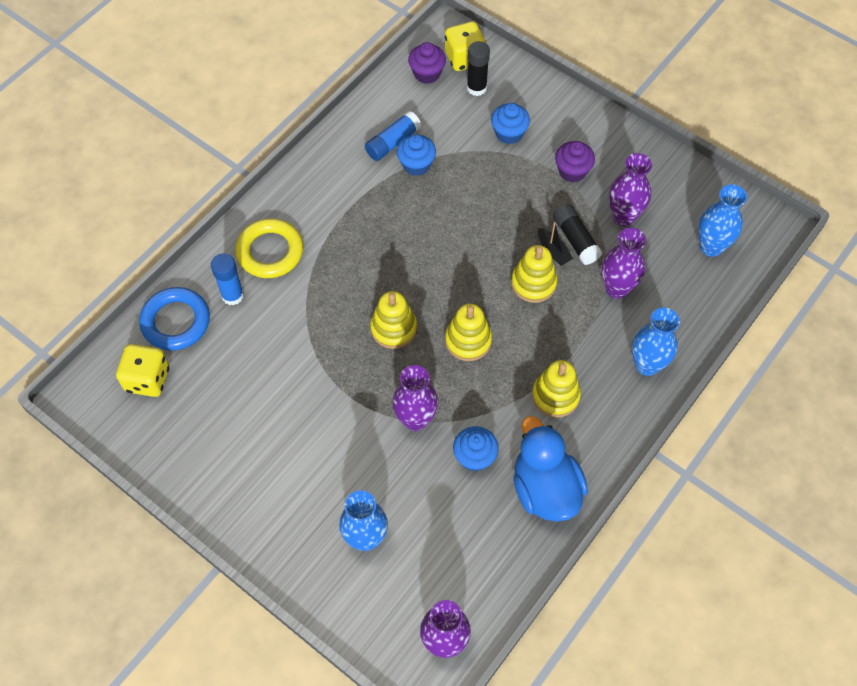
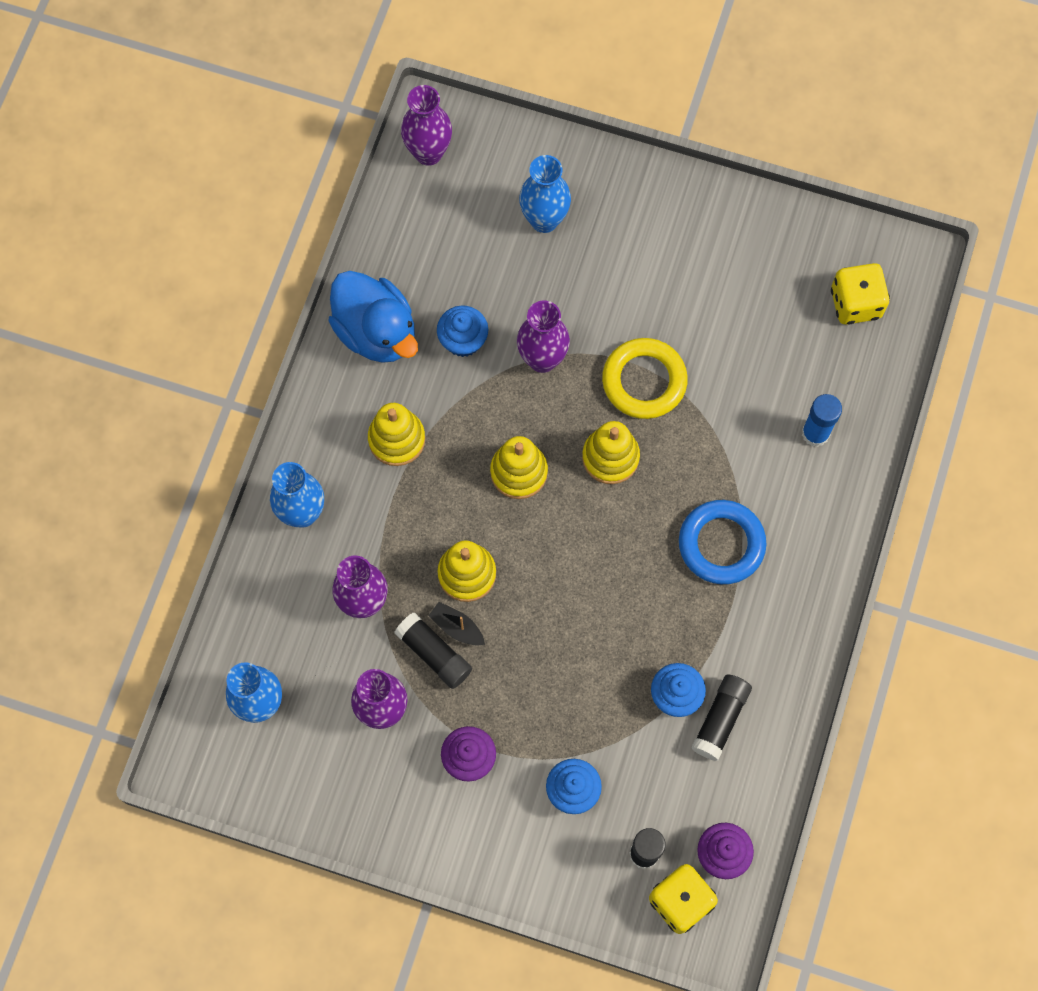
camera: 160 degrees right, 10 degrees up
(176, 322) = (862, 379): blue ring -> blue ring (721, 544)
(270, 251) = (800, 505): yellow ring -> yellow ring (644, 381)
(393, 142) = (720, 719): blue glue stick -> black glue stick

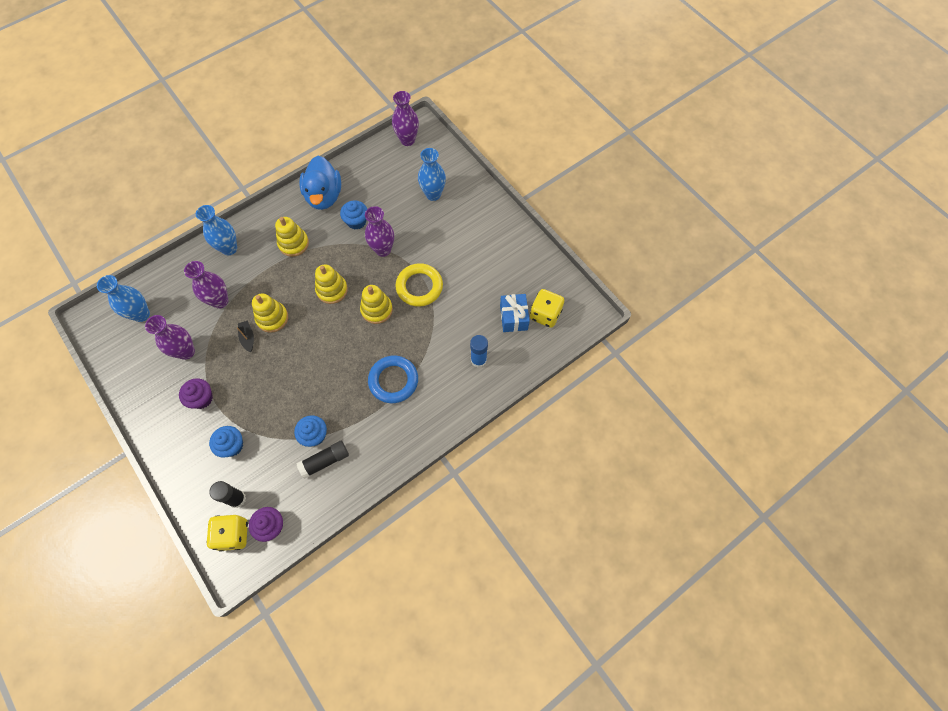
camera: 35 degrees right, 5 degrees down
(434, 654) = (228, 343): black glue stick -> none
(815, 338) = (513, 317): none -> blue gift

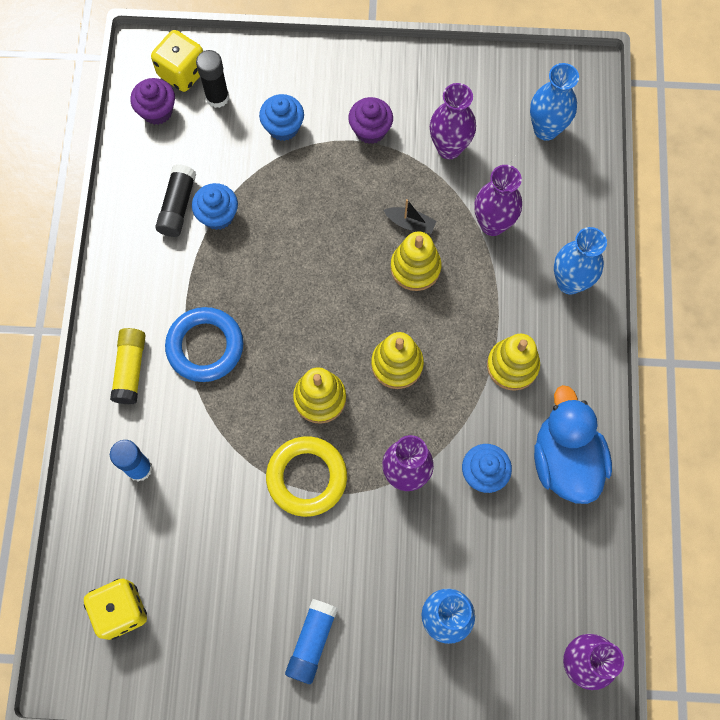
camera: 130 degrees right, 5 degrees up
(324, 196) = (565, 460): blue duck -> blue duck turned 45 degrees clockwise
(435, 406) = (130, 369): none -> yellow glue stick
(487, 233) = (312, 642): none -> blue glue stick
(513, 317) = (154, 564): blue gift -> none

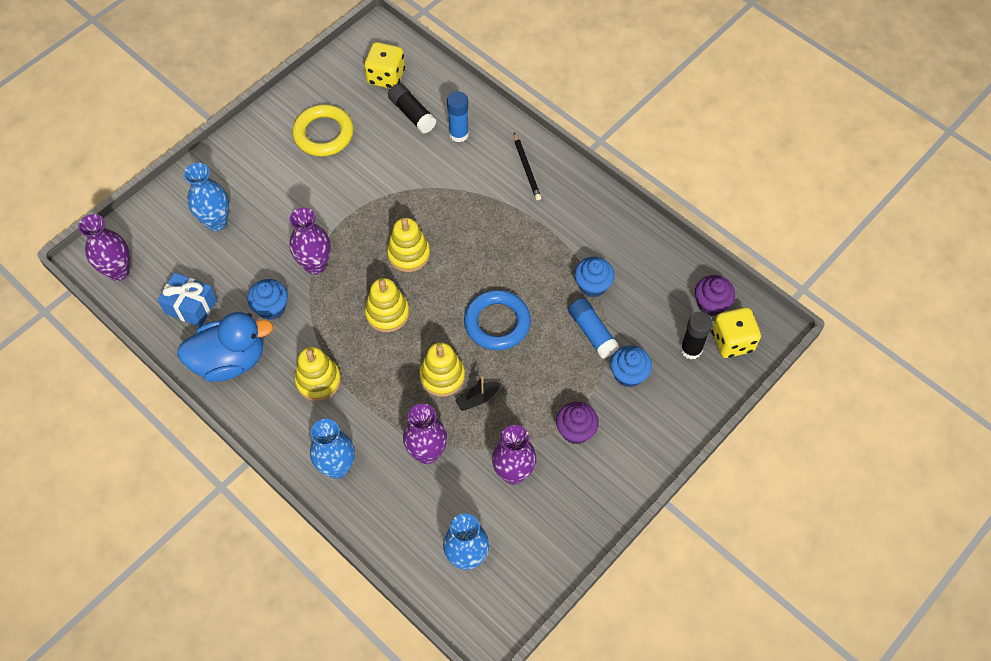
camera: 130 degrees right, 10 degrees down
(130, 369) = (526, 168): yellow glue stick -> black pencil
(177, 206) = (621, 266): black glue stick -> black glue stick (412, 114)
(205, 346) = (504, 216): blue ring -> blue ring (497, 323)
(307, 477) = (367, 212): yellow ring -> yellow ring (323, 134)
(312, 642) = (275, 150): blue glue stick -> blue glue stick (592, 332)
(549, 550) = (191, 306): none -> blue gift
(565, 460) = (230, 360): blue duck -> blue duck turned 45 degrees counterclockwise

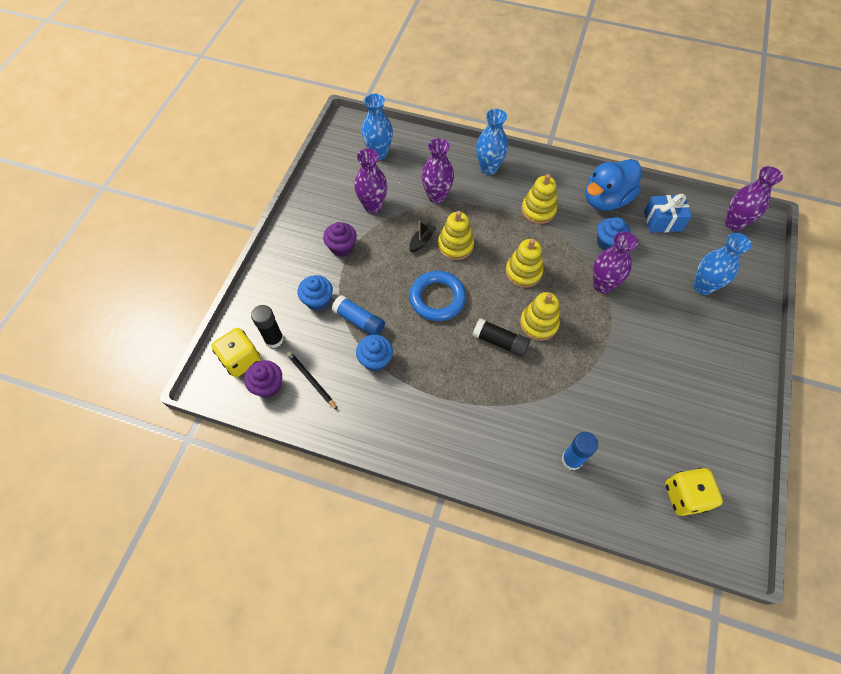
camera: 155 degrees right, 0 degrees up
(323, 134) = (689, 403): yellow ring -> none
(412, 114) = (629, 462): black glue stick -> black glue stick (500, 342)
(526, 168) = (488, 450): black pencil -> black pencil (311, 380)

